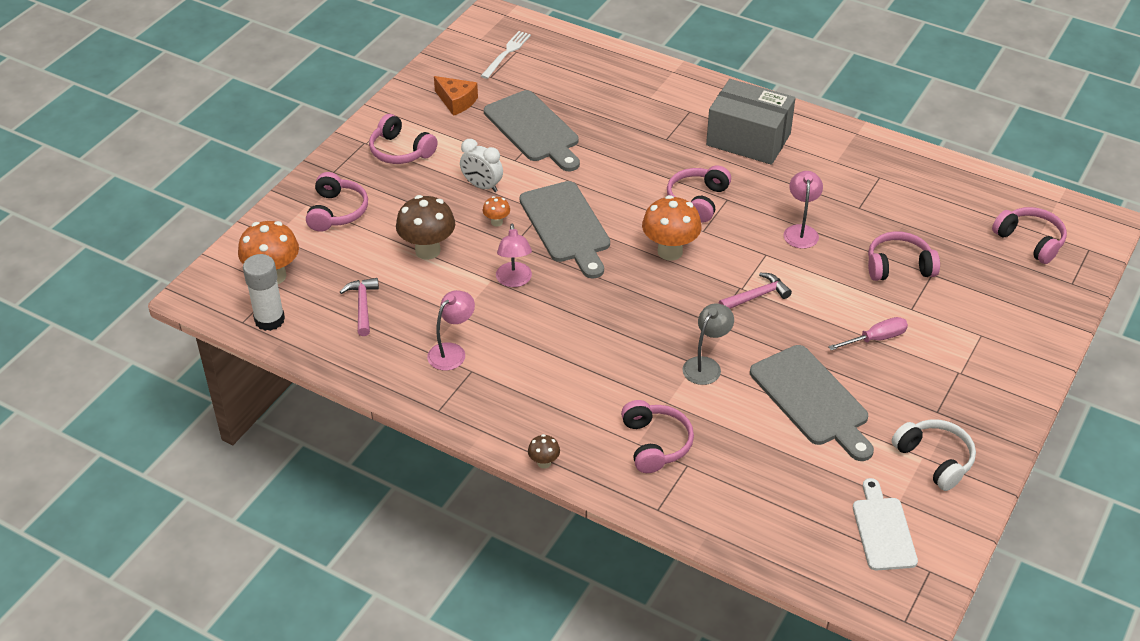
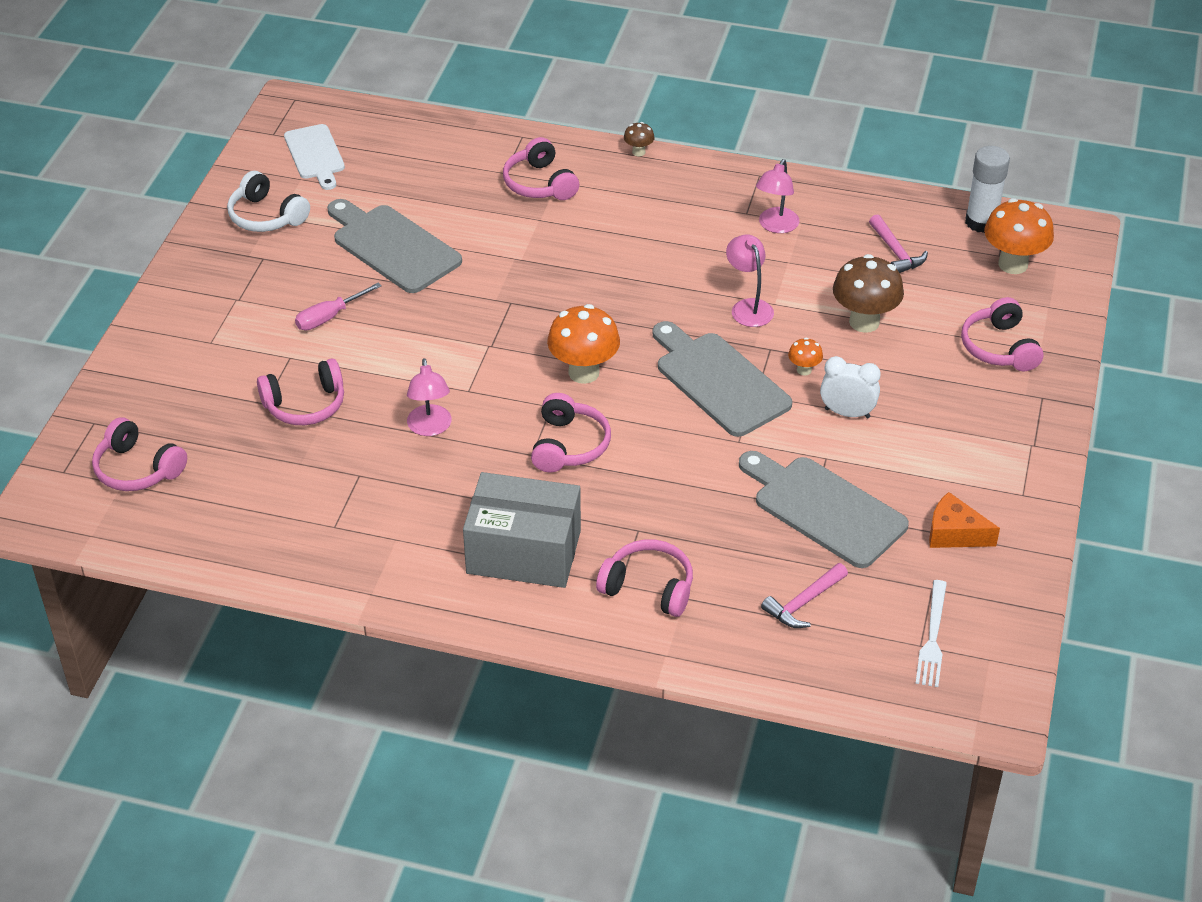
camera: 165 degrees right, 0 degrees up
(400, 151) = (979, 442): pink headphones -> pink headphones (648, 587)
(706, 365) = (509, 259): grey lamp -> none
(757, 296) = (469, 339): pink hammer -> pink hammer (803, 603)

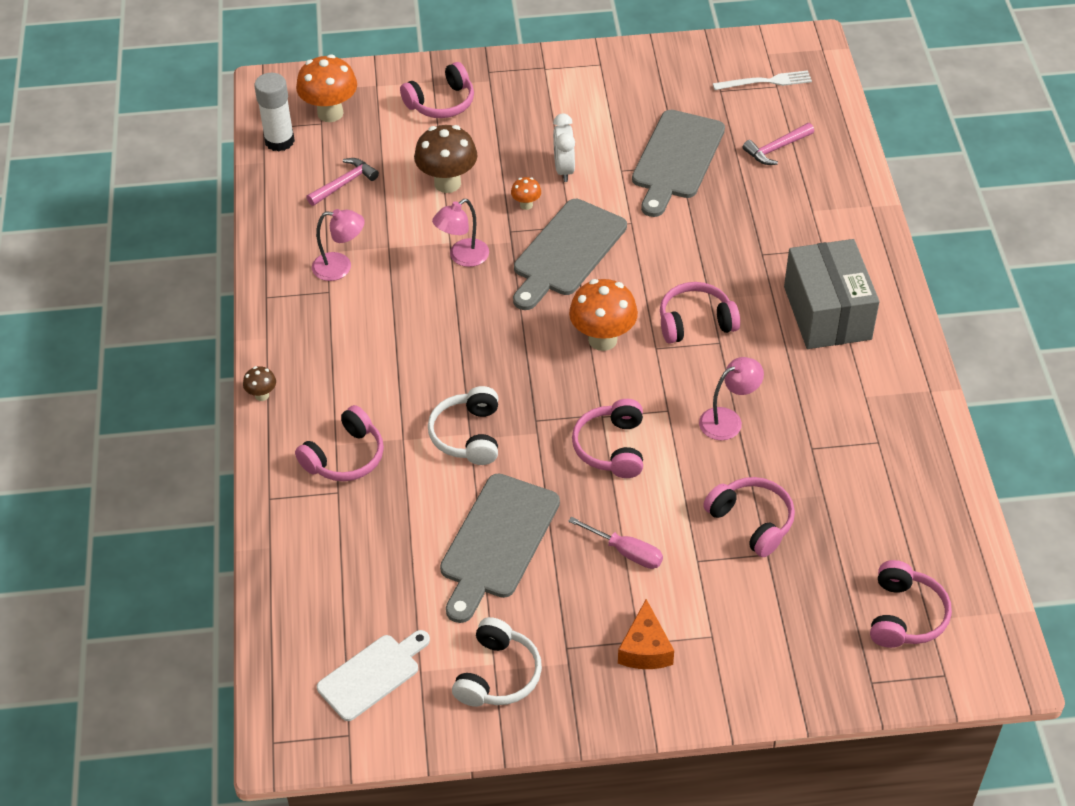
camera: 110 degrees left, 5 degrees up
(519, 257) = (468, 435): none -> white headphones
(648, 587) = (815, 232): pink headphones -> pink headphones (611, 448)
(803, 603) = (776, 149): pink hammer -> pink hammer turned 120 degrees clockwise
(954, 534) = (660, 89): orange cheese -> orange cheese (645, 649)

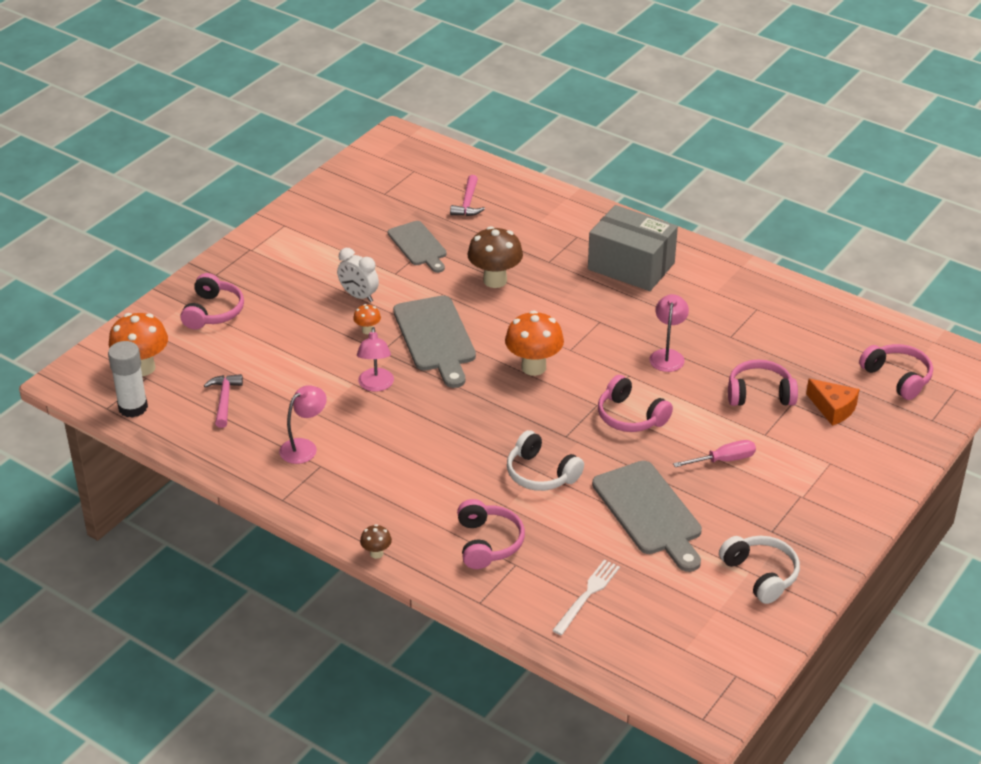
camera: 50 degrees left, 10 degrees down
(372, 675) = (697, 635): white cutting board -> none
(447, 183) = (295, 353): brown mushroom -> brown mushroom (495, 280)
(645, 649) = (809, 497): orange cheese -> orange cheese (833, 408)
(676, 159) = (418, 246): grey cutting board -> grey cutting board, size x0.66
(695, 322) = (570, 321): pink headphones -> none
(766, 82) = (403, 172): white fork -> white fork (587, 595)

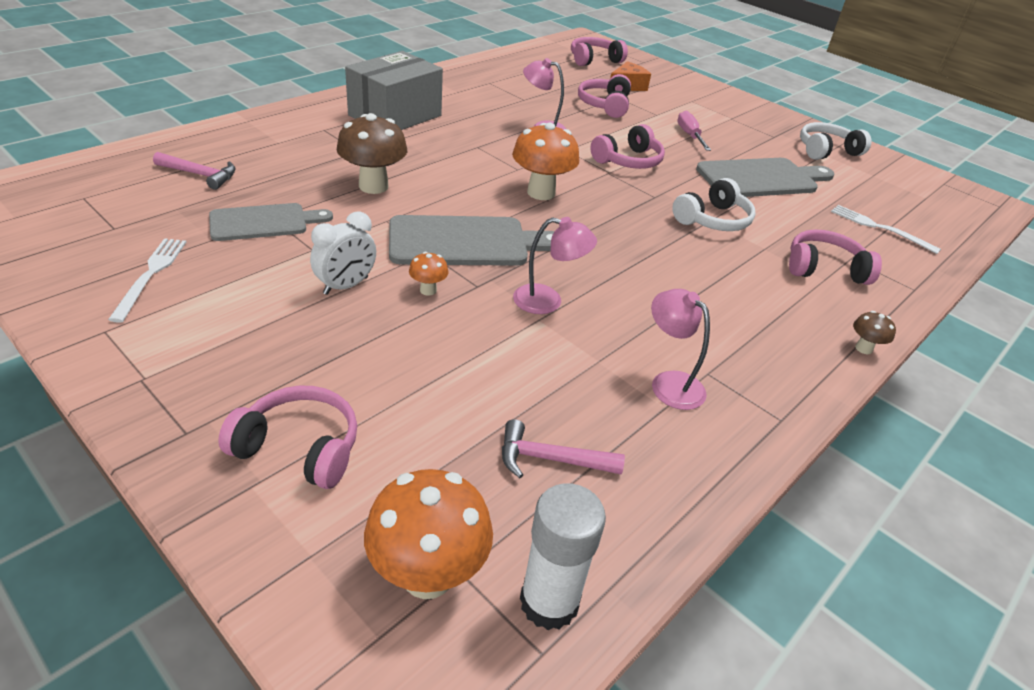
camera: 85 degrees left, 0 degrees up
(340, 222) = (150, 275): none -> white fork

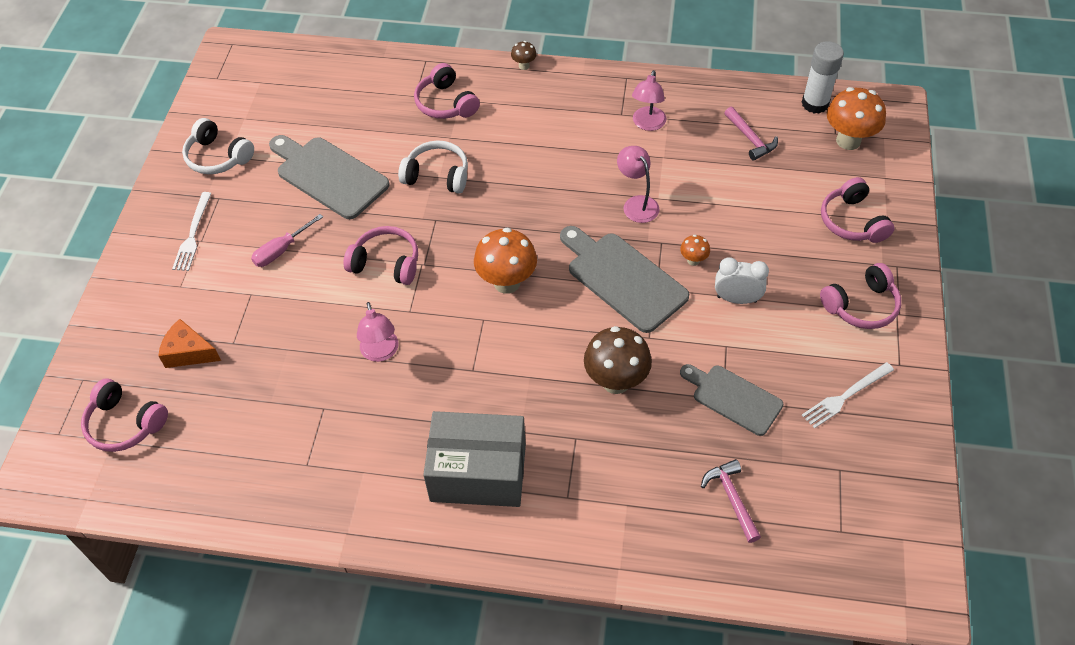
camera: 120 degrees left, 15 degrees up
(605, 105) = (269, 341): pink headphones -> pink headphones (861, 306)
(879, 228) = (349, 93): white fork -> white fork (193, 234)

